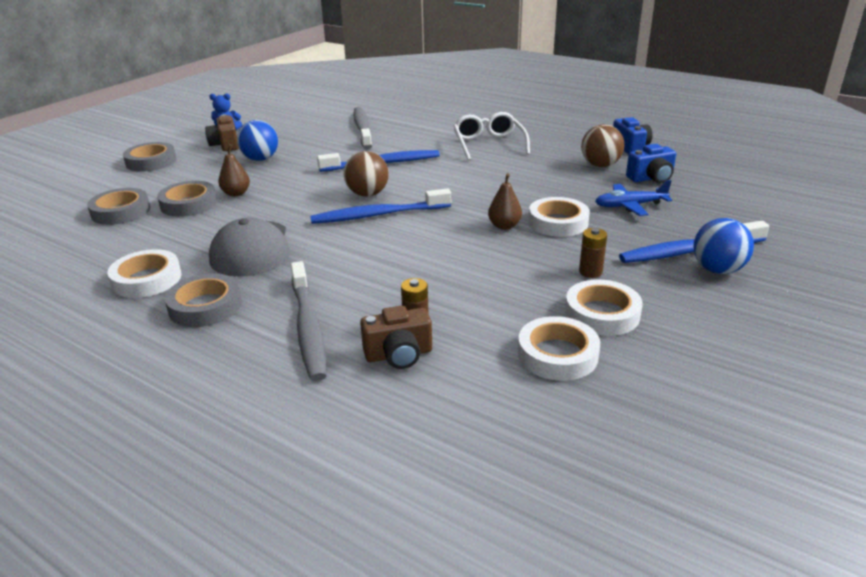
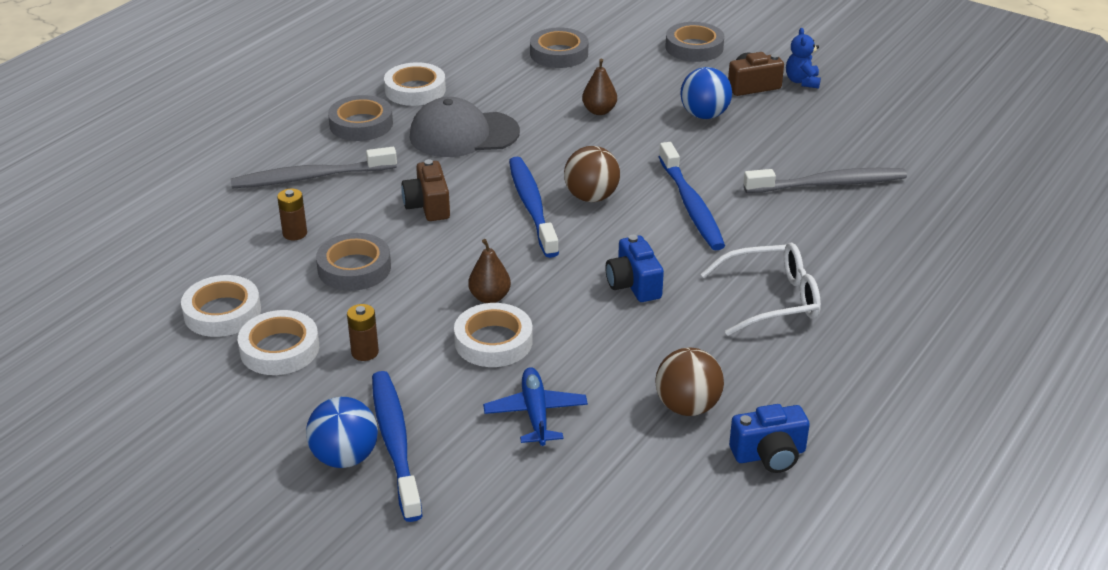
camera: 90 degrees right, 5 degrees up
(189, 204) = (574, 87): grey tape -> grey tape (354, 268)
(399, 355) = (254, 225): brown camera -> brown camera (428, 206)
(651, 178) = (633, 454): blue camera -> blue camera (633, 284)

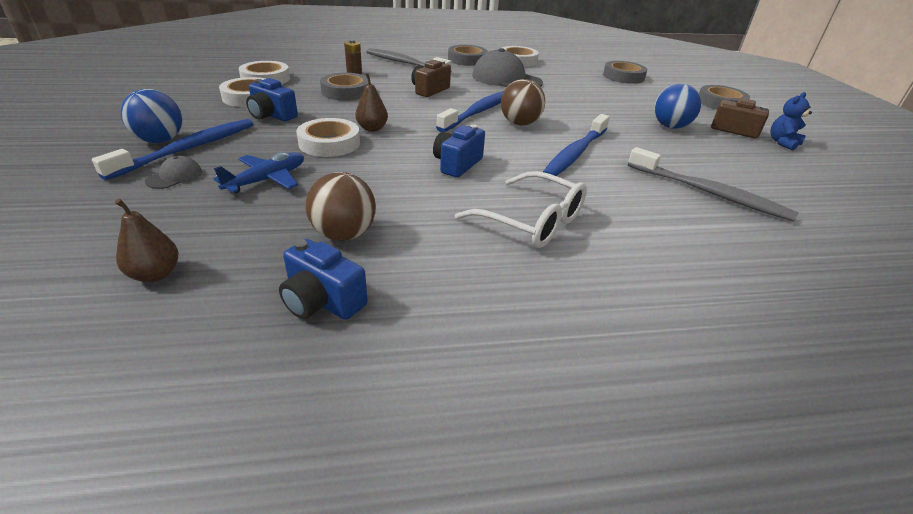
camera: 45 degrees right, 0 degrees up
(365, 352) = (272, 115): brown battery -> blue camera
(459, 471) = (174, 176): none -> grey cap
(599, 111) = (601, 100): brown pear -> brown pear (155, 274)

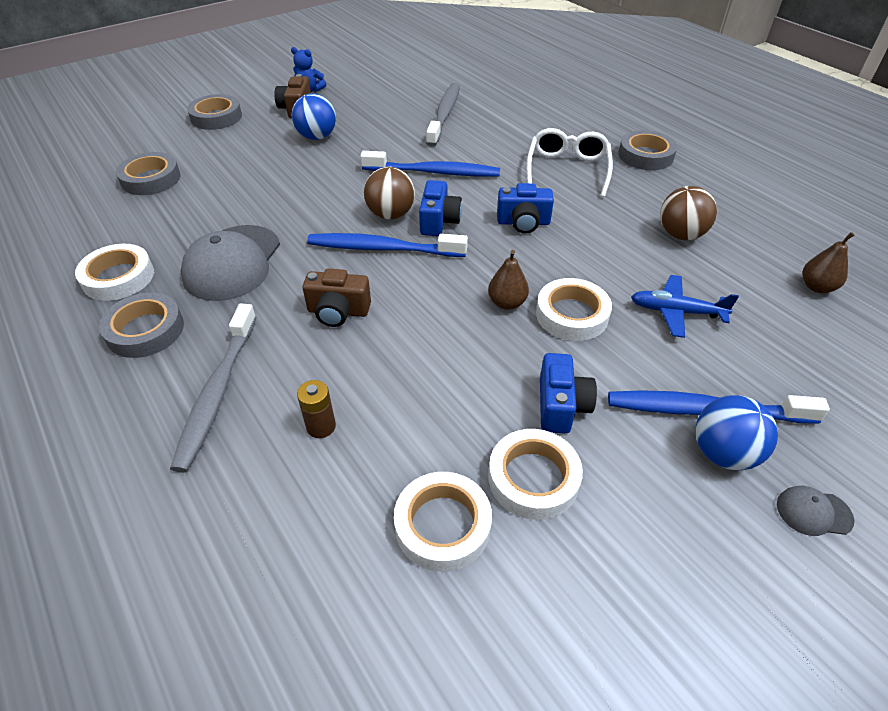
camera: 115 degrees left, 10 degrees up
(174, 176) = (747, 374): grey cap -> grey cap (813, 512)
(322, 301) = (737, 214): blue camera -> blue camera (439, 221)
(346, 92) = (414, 387): grey tape -> grey tape (645, 155)

